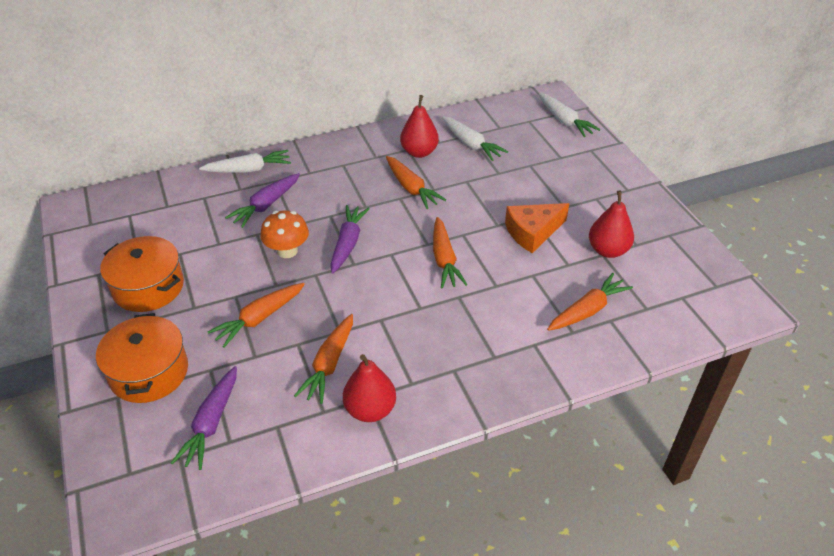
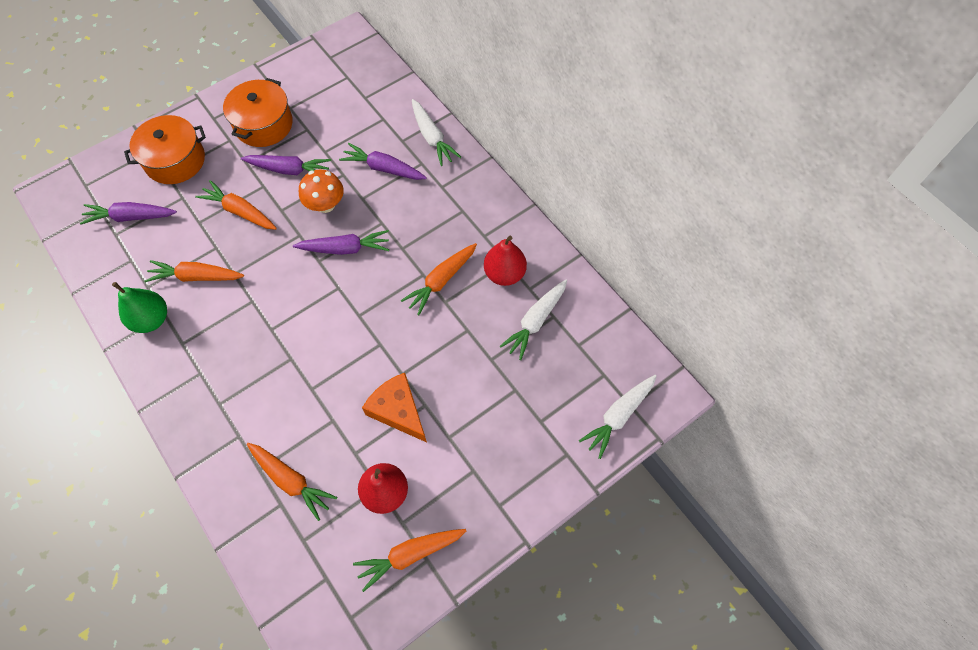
camera: 75 degrees right, 20 degrees up
(226, 273) = (289, 170): none -> purple carrot
(370, 410) = (151, 319): red pear -> green pear
(444, 259) = (339, 335): orange carrot -> orange carrot (410, 555)

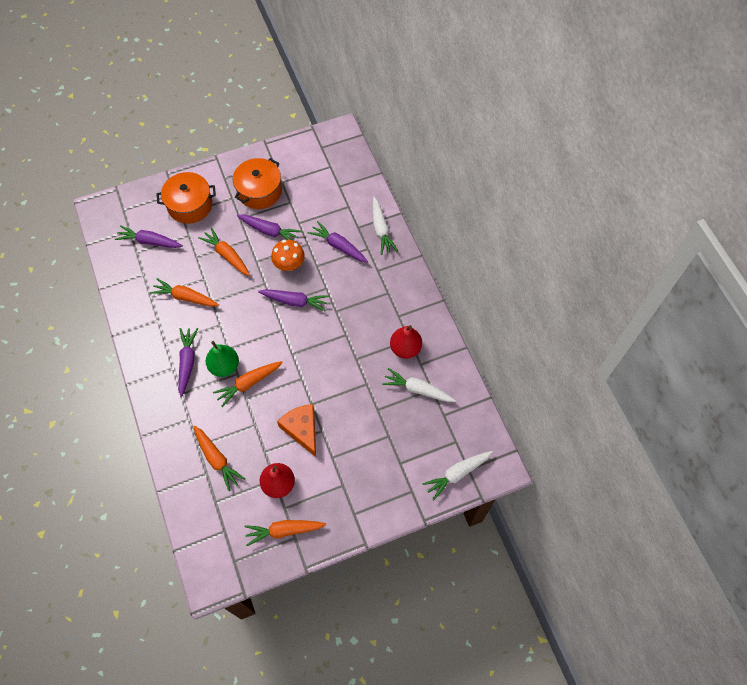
camera: 15 degrees right, 0 degrees up
(151, 319) = (148, 321): green pear -> green pear (224, 366)
(218, 360) = (187, 362): none -> purple carrot
(441, 281) = (358, 342): orange carrot -> orange carrot (248, 383)
(535, 321) = (418, 389): white carrot -> white carrot turned 60 degrees clockwise

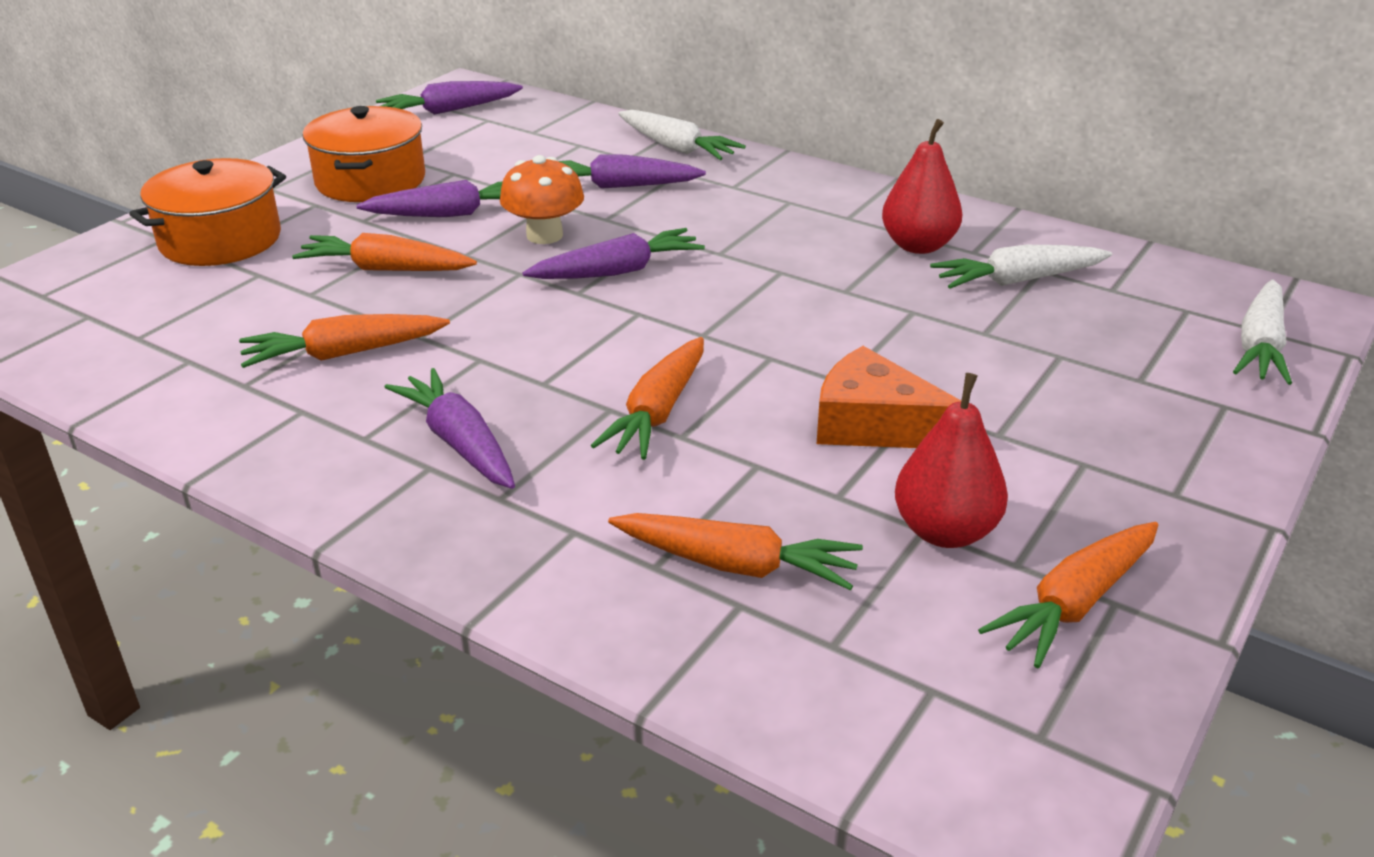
camera: 35 degrees left, 30 degrees down
(150, 241) = (161, 313): purple carrot -> purple carrot (449, 110)
(224, 366) = (565, 411): green pear -> none

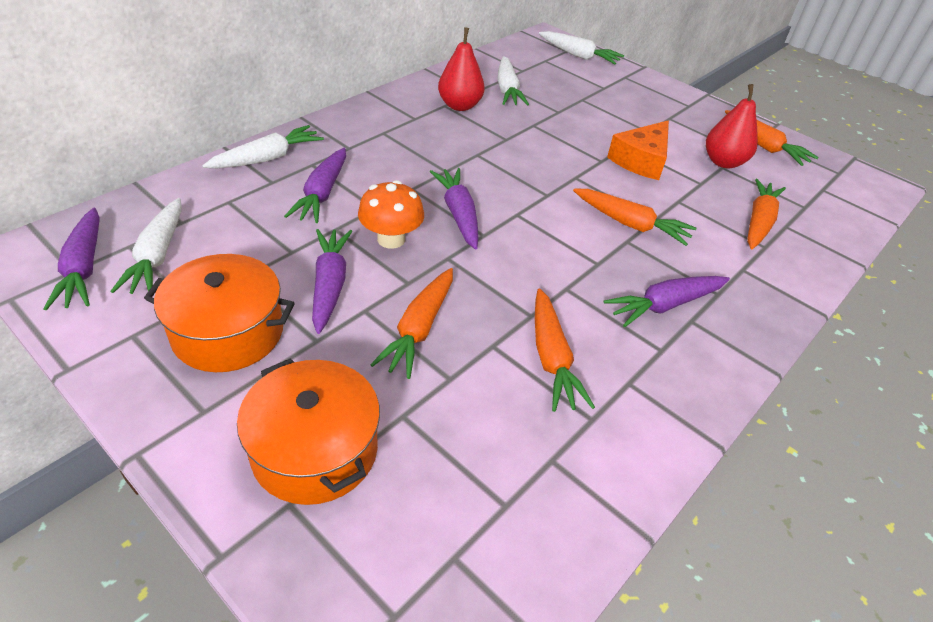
camera: 85 degrees left, 10 degrees up
(476, 133) = (157, 255): none -> white carrot

